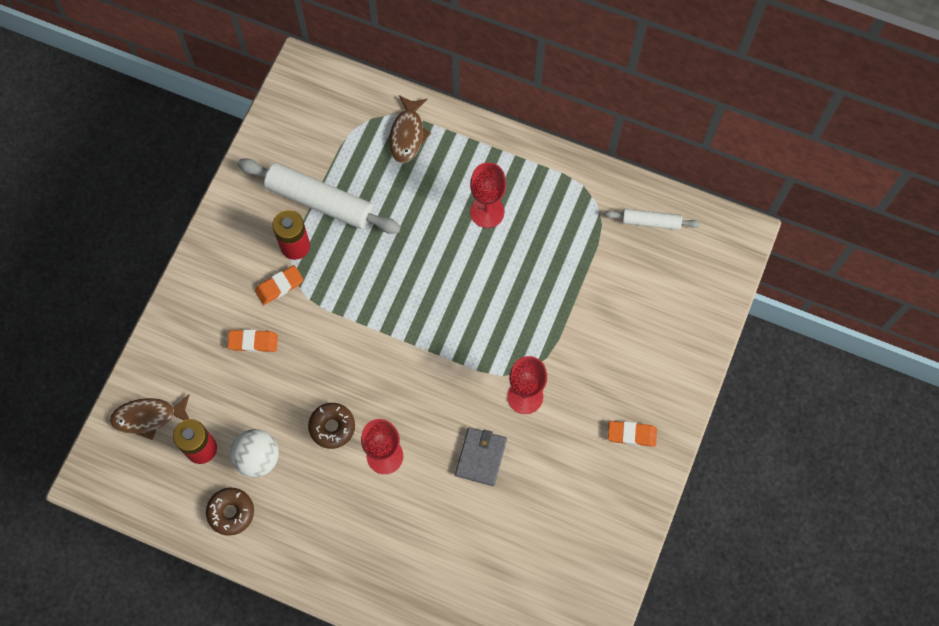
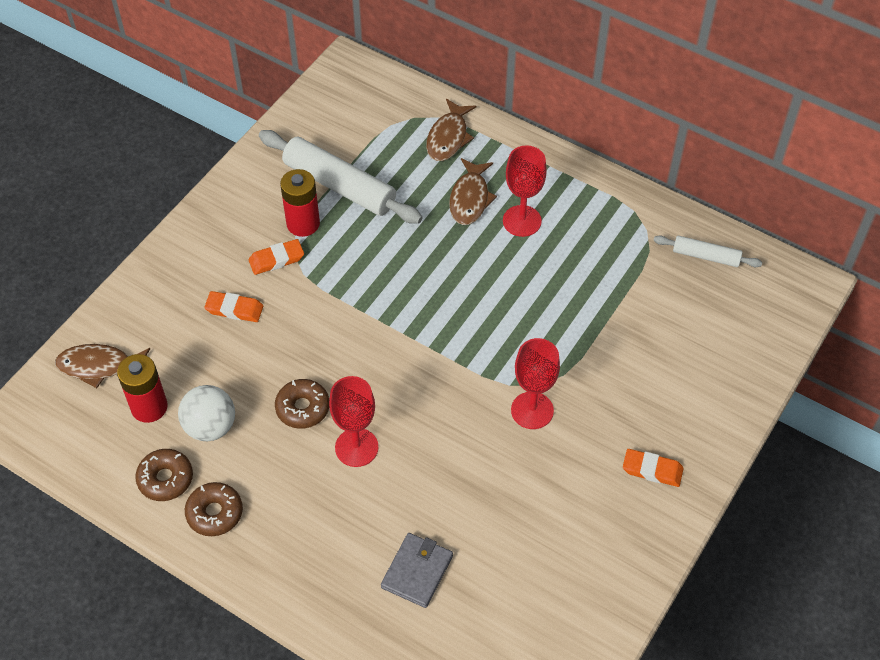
camera: 10 degrees right, 15 degrees down
(279, 536) = (215, 513): none -> brown donut
(438, 196) = (470, 198): none -> brown fish
(481, 457) = (468, 466): grey wallet -> grey wallet (417, 571)

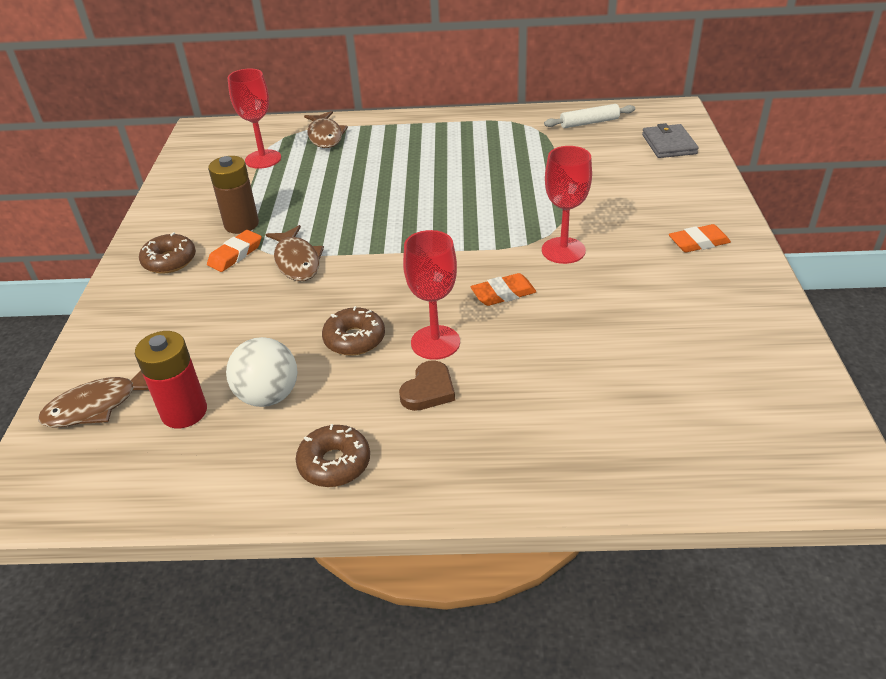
camera: 30 degrees left, 15 degrees down
(165, 479) = (252, 462): brown donut -> brown donut (169, 261)
(234, 309) = (221, 302): orange eraser -> orange eraser (503, 294)
(303, 224) = (241, 224): red battery -> brown battery
(318, 489) = (428, 390): none -> brown heart
(339, 185) = (255, 191): white rolling pin -> none
(417, 571) = (589, 403): grey wallet -> grey wallet (669, 144)
(470, 198) = (377, 159): brown fish -> brown fish (297, 261)
(522, 221) = (432, 155): red goblet -> red goblet (263, 159)

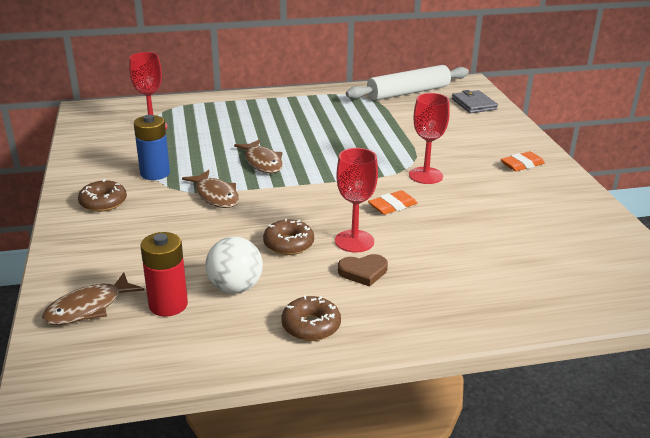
camera: 15 degrees left, 10 degrees down
(235, 254) = (160, 194): orange eraser -> none
(241, 224) = (155, 173): brown battery -> blue battery
(325, 136) = (198, 109): brown fish -> brown fish (262, 162)
(428, 390) = (363, 272): brown heart -> brown heart turned 60 degrees clockwise
(589, 123) = (408, 93): white rolling pin -> white rolling pin, size x1.88

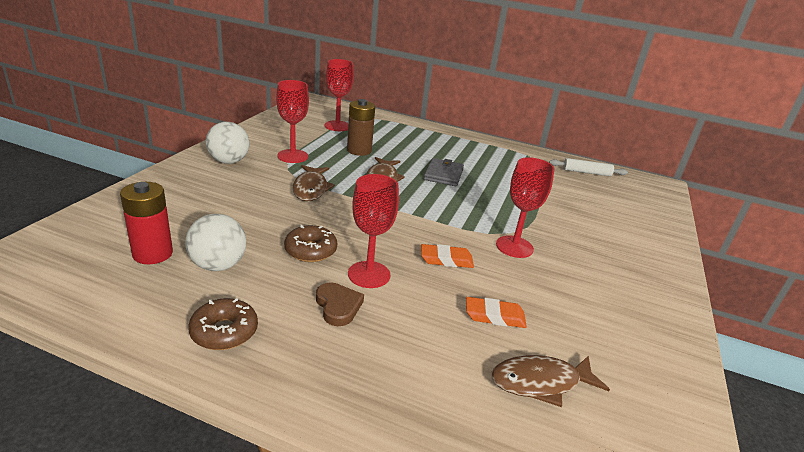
camera: 30 degrees right, 0 degrees up
(88, 308) = (103, 228): brown fish -> brown fish (540, 382)
(103, 202) = (229, 161): brown donut -> white ball
(155, 173) = (292, 156): blue battery -> red goblet
(206, 144) = (359, 150): none -> brown battery
(363, 272) = (338, 306): brown heart -> brown heart turned 135 degrees counterclockwise
(408, 93) = (586, 172): white rolling pin -> white rolling pin, size x0.53
(474, 104) = (644, 204): grey wallet -> grey wallet (443, 175)
(522, 165) = (635, 279): orange eraser -> orange eraser (494, 316)

